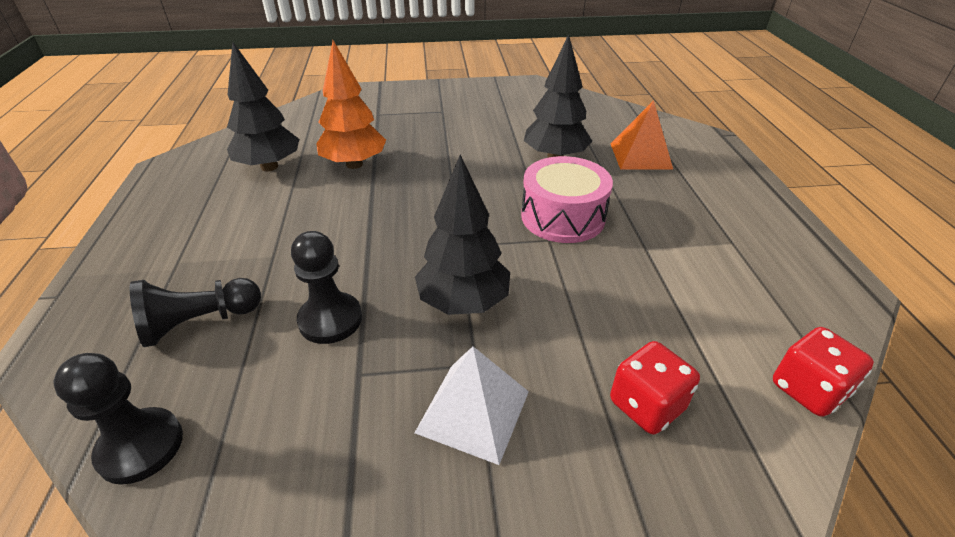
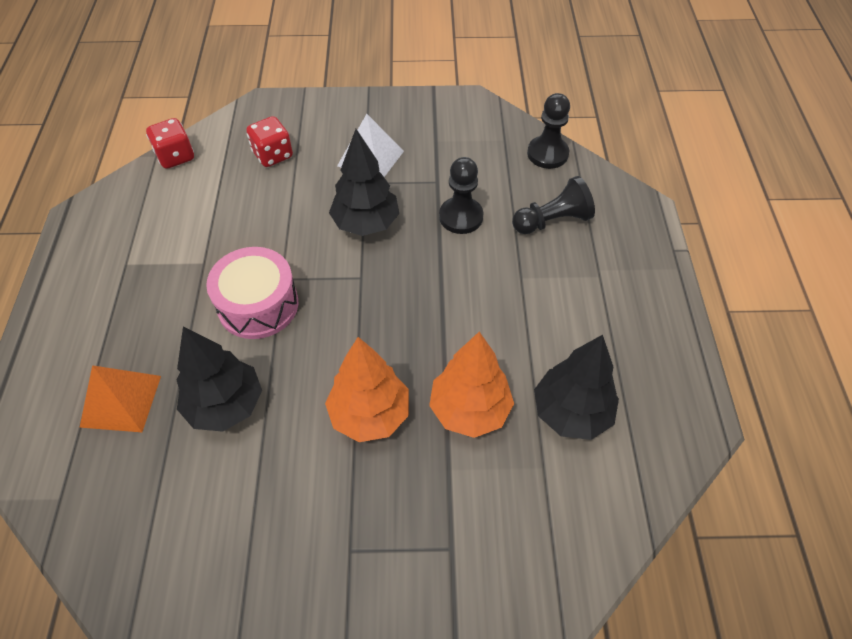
camera: 175 degrees left, 15 degrees up
(436, 158) = (370, 415): none -> orange tree

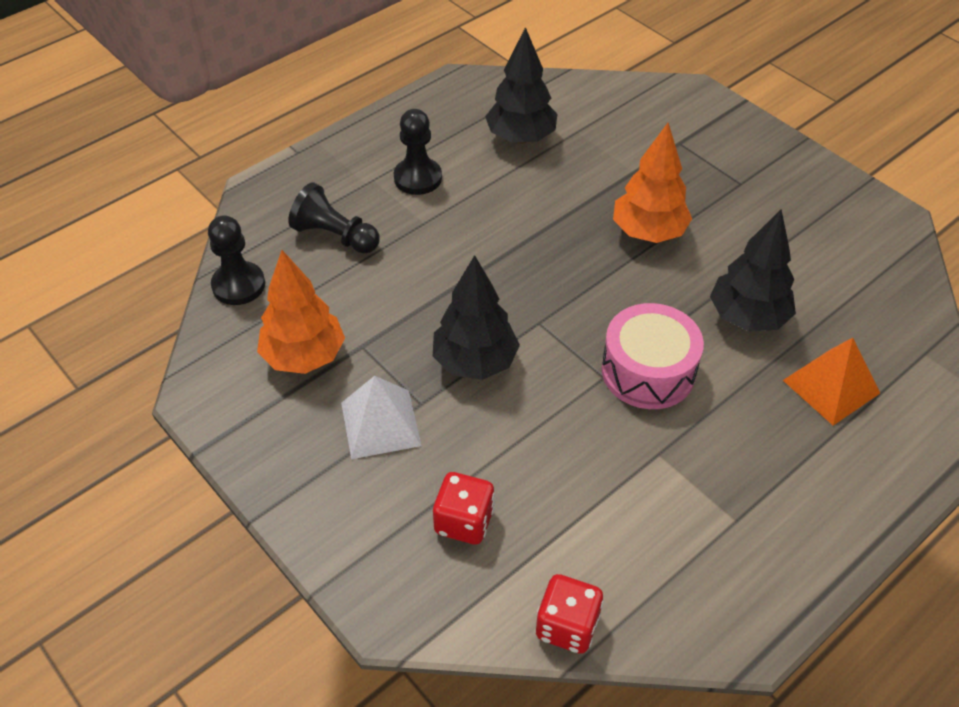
camera: 130 degrees left, 5 degrees down
(461, 217) = (393, 299): black pawn -> black pawn (418, 178)
(469, 410) = (579, 185): orange tree -> orange tree (304, 357)

